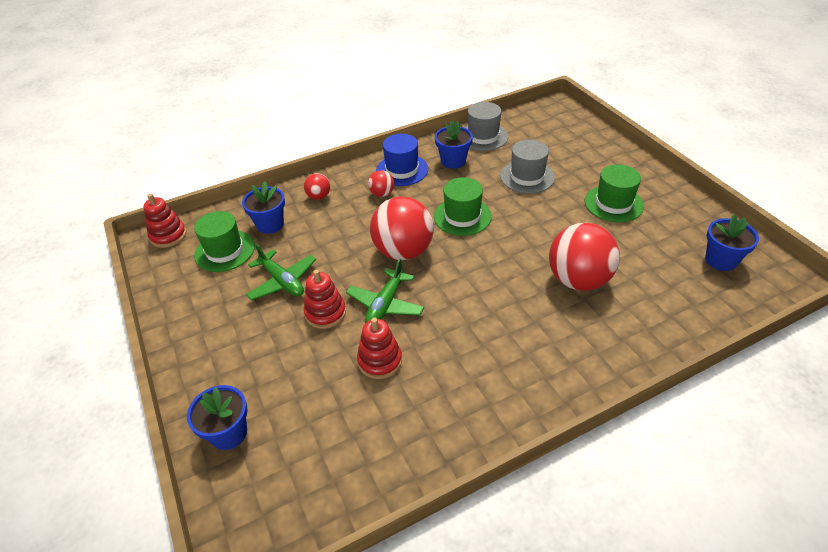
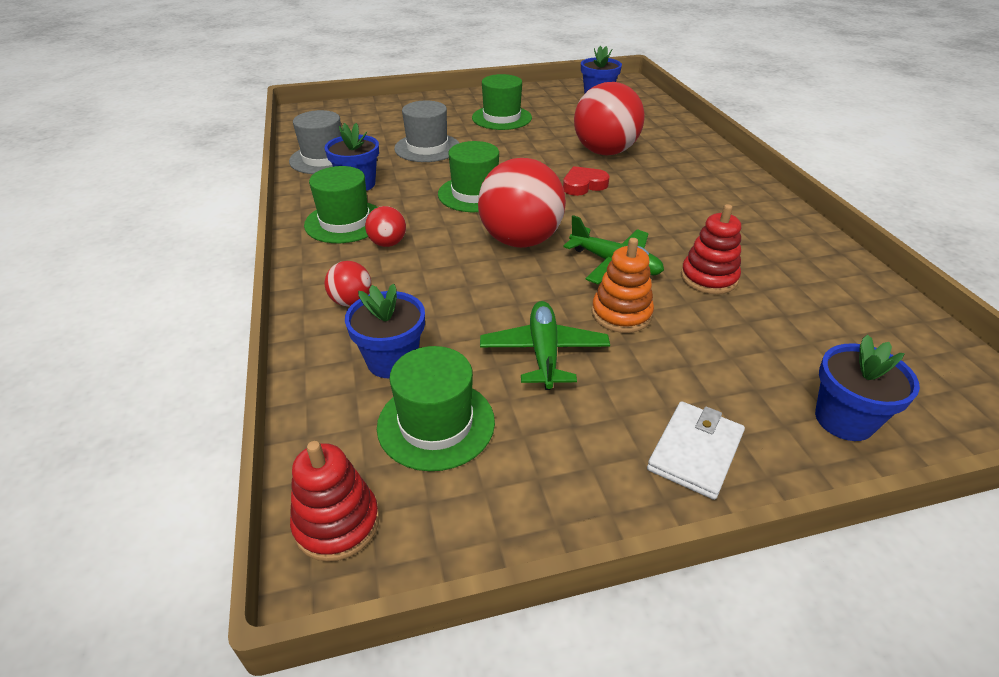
camera: 80 degrees left, 5 degrees down
(203, 354) = (695, 452): none -> white wallet
(282, 281) = (544, 352): green plane -> green plane turned 60 degrees counterclockwise
(325, 313) = (621, 314): red stacking toy -> orange stacking toy
(402, 170) = (345, 222): blue hat -> green hat
(503, 273) = (583, 185): none -> red heart

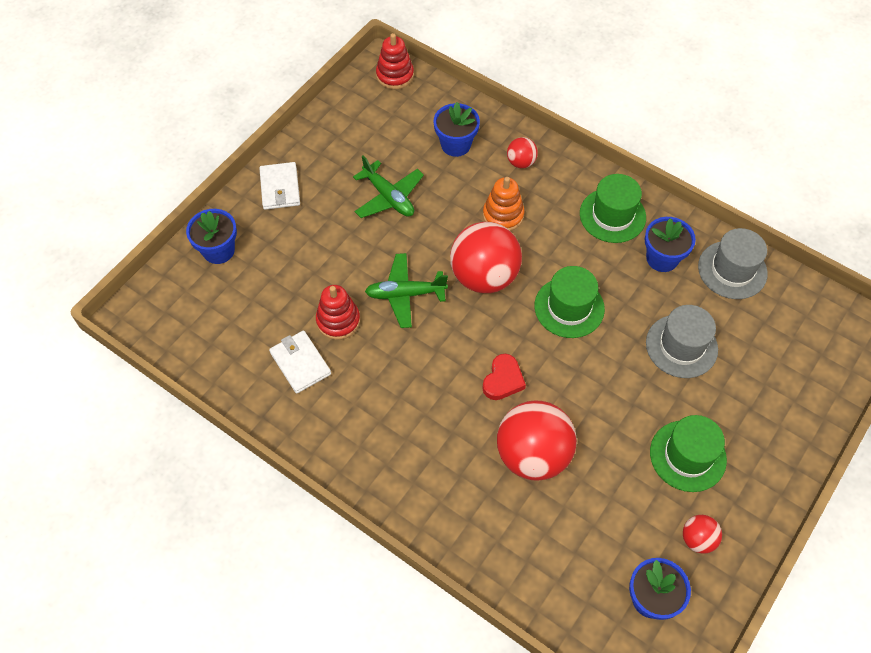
camera: 140 degrees right, 20 degrees up
(388, 243) = (560, 216): red ball -> red ball (697, 539)
(436, 424) = (401, 130): green hat -> none
(621, 314) = (369, 251): orange stacking toy -> orange stacking toy (503, 215)
(775, 268) = (300, 363): none -> white wallet

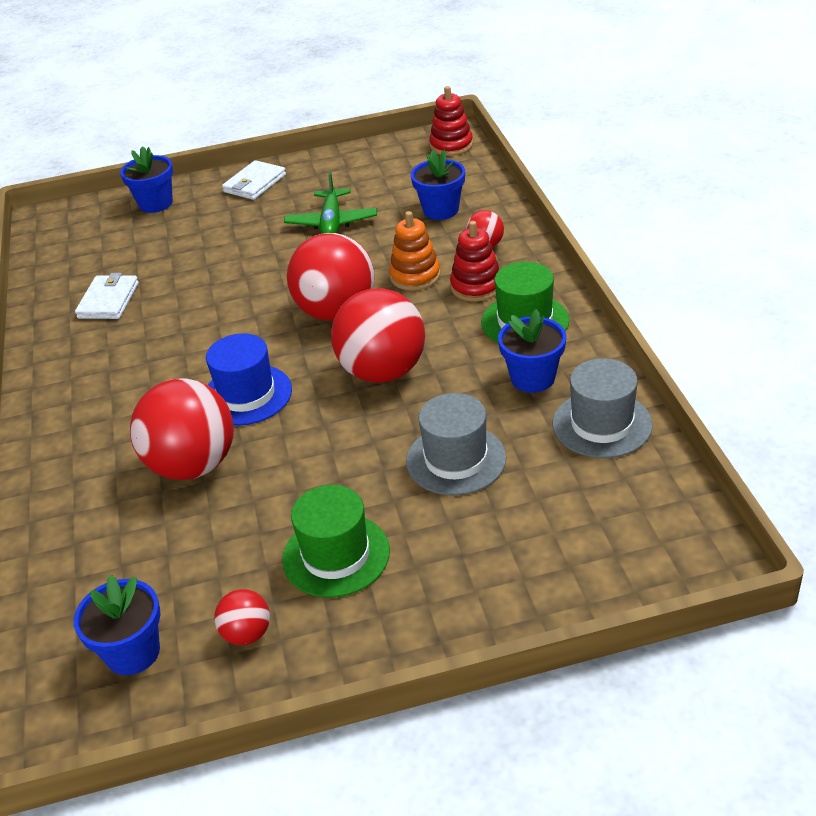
camera: 45 degrees right, 20 degrees down
(338, 321) = (175, 287): red stacking toy -> red stacking toy (476, 286)
(405, 294) = (252, 294): green plane -> none
(503, 380) = (246, 395): red heart -> blue hat
(569, 307) = (383, 371): green hat -> red ball

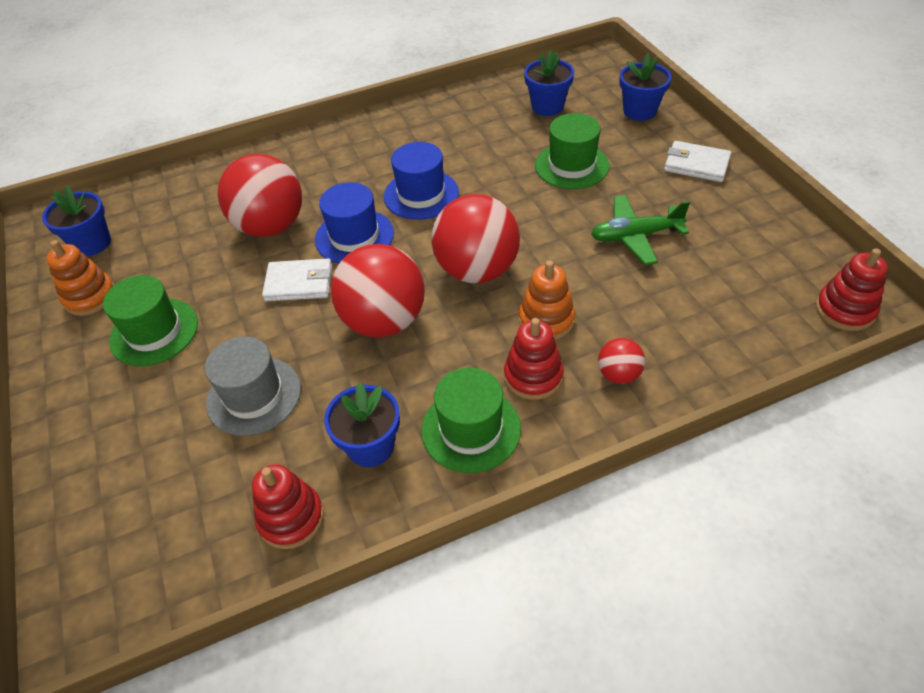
camera: 80 degrees right, 10 degrees up
(108, 300) = (483, 125): white wallet -> white wallet (299, 283)
(202, 346) = (421, 194): none -> blue hat
(214, 248) = (571, 165): none -> green hat
(247, 633) = (90, 297): red ball -> orange stacking toy
(441, 210) = (685, 322): blue flower pot -> blue flower pot (547, 106)
(602, 424) = (291, 518): grey hat -> red stacking toy

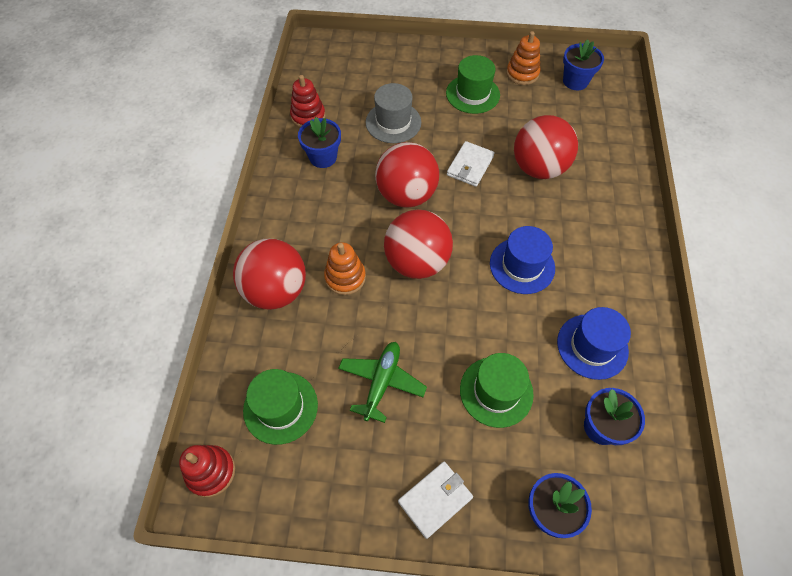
camera: 115 degrees right, 10 degrees up
(354, 236) = (498, 208): blue hat -> blue hat (592, 346)
(471, 429) = (299, 202): green hat -> green hat (280, 407)
(533, 376) = (309, 247): red stacking toy -> none
(618, 374) = (276, 291): red ball -> red ball, size x2.14

